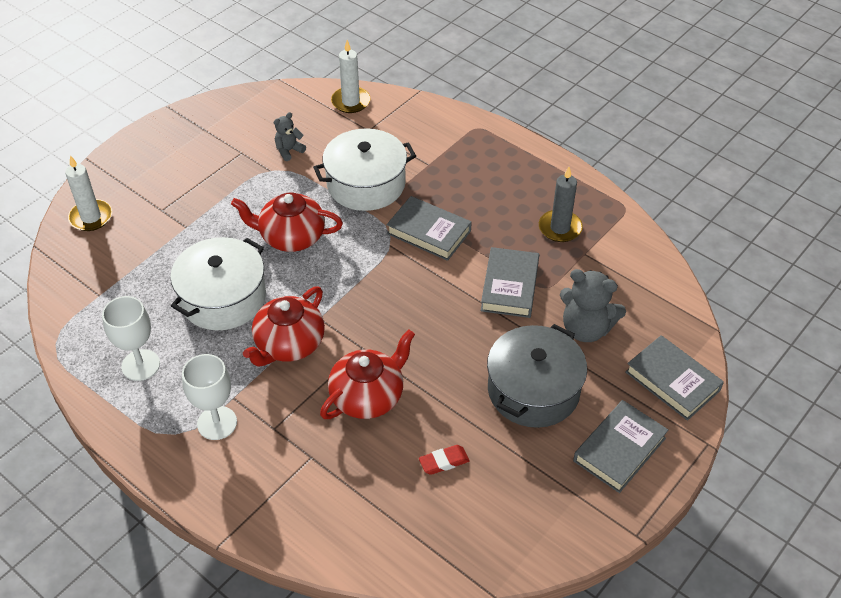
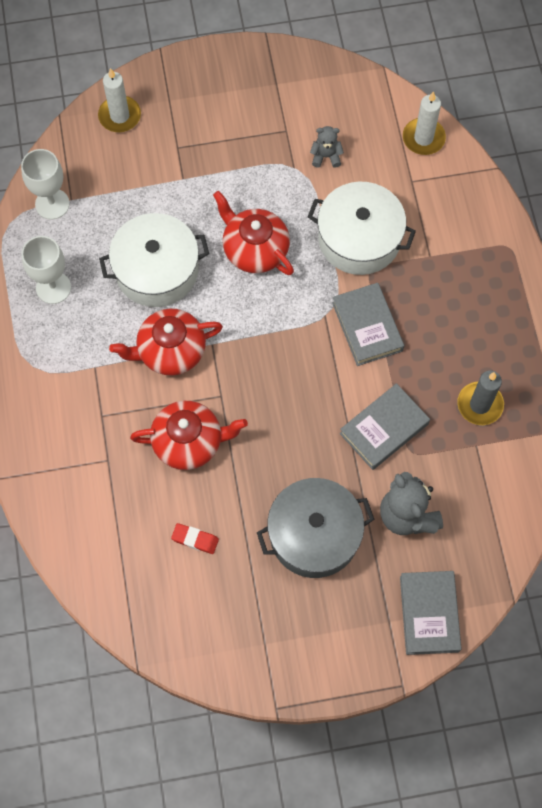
camera: 40 degrees right, 20 degrees up
(217, 423) = (67, 380): white goblet -> white goblet (52, 204)
(619, 449) = (330, 635): grey book -> none

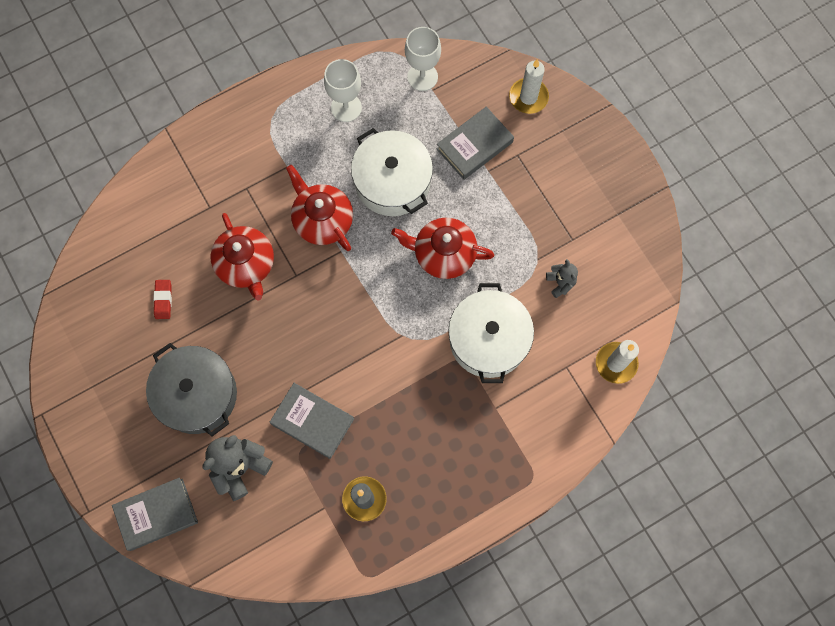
camera: 70 degrees right, 5 degrees up
(254, 249) = (443, 254): red teapot -> red teapot turned 105 degrees counterclockwise
(367, 327) = (404, 375): grey book -> grey book (474, 145)

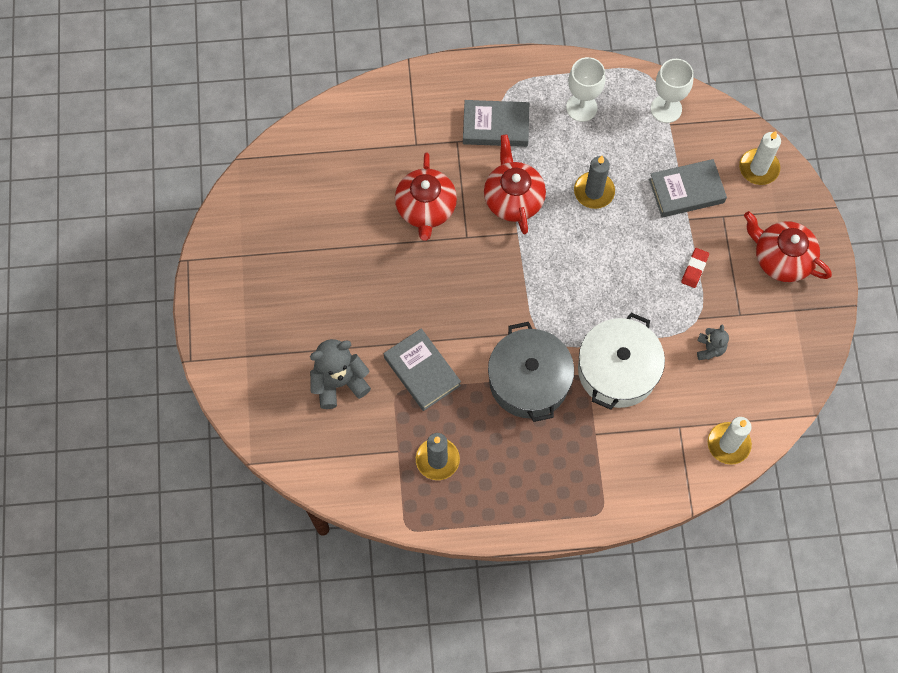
camera: 25 degrees right, 5 degrees down
(157, 514) = (248, 390): grey book -> grey book (495, 126)
(163, 300) = (338, 208): red eraser -> red eraser (694, 269)
(197, 394) = (330, 303): grey pot -> grey pot (529, 381)
(392, 182) = (594, 191): white pot -> grey candle
(443, 254) = (611, 276): red teapot -> red teapot (781, 258)

